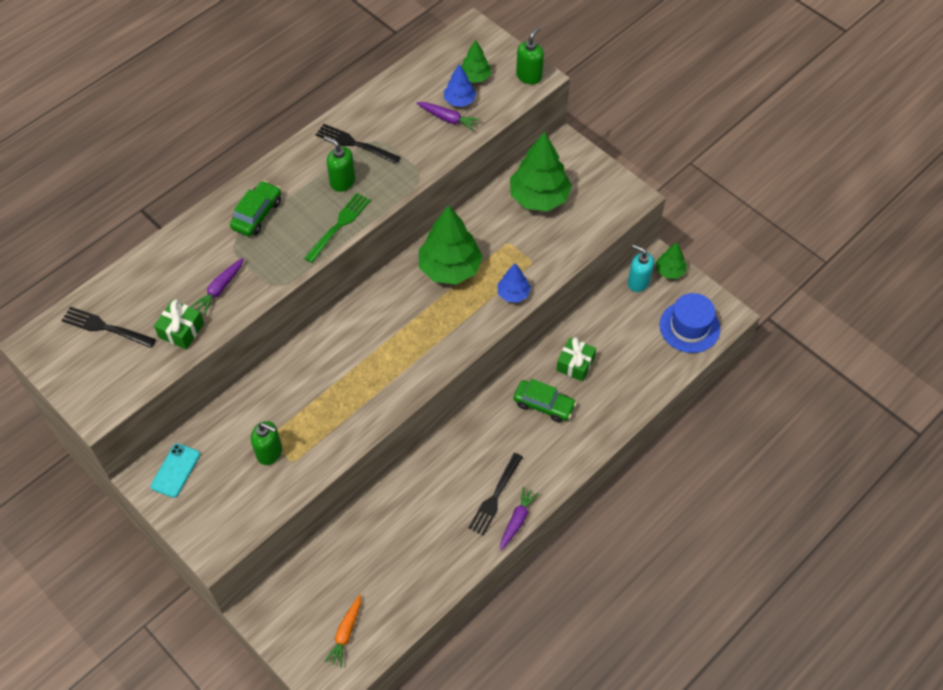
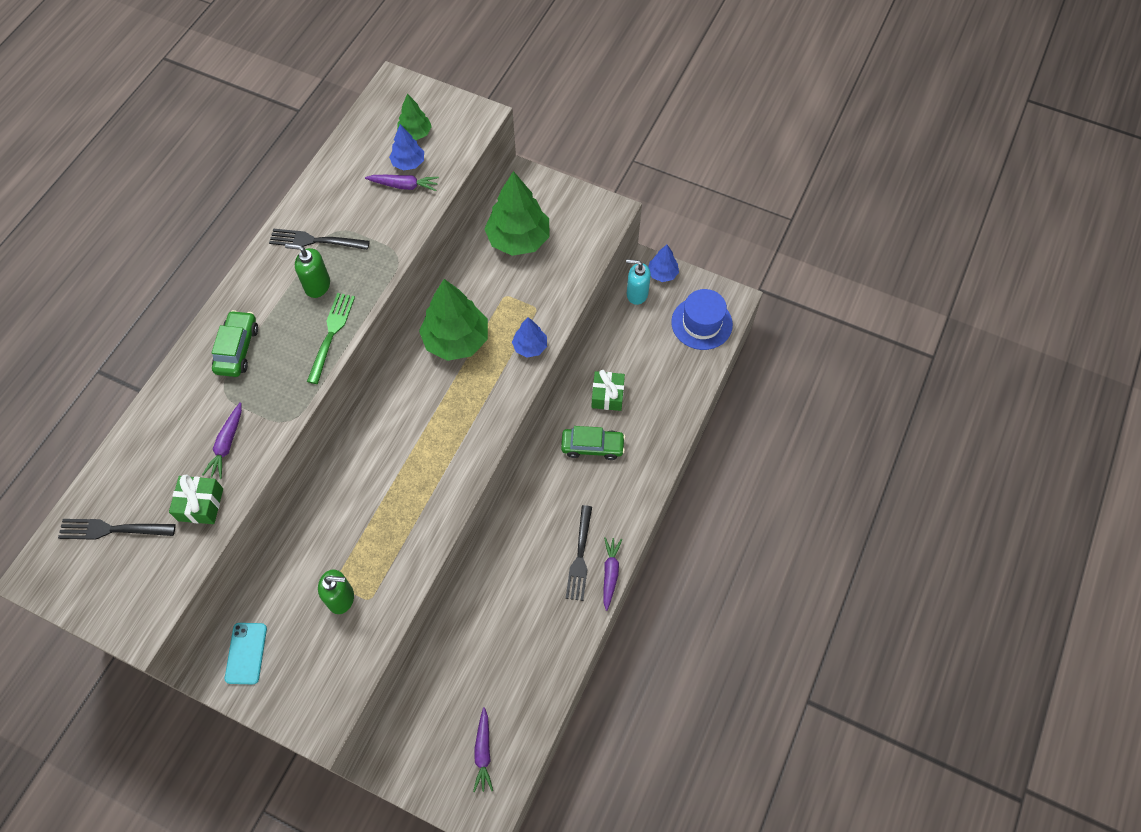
camera: 20 degrees left, 5 degrees up
(346, 633) = (483, 752): orange carrot -> purple carrot
(529, 76) = (470, 117): green soap dispenser -> none
(669, 271) = (662, 274): green tree -> blue tree

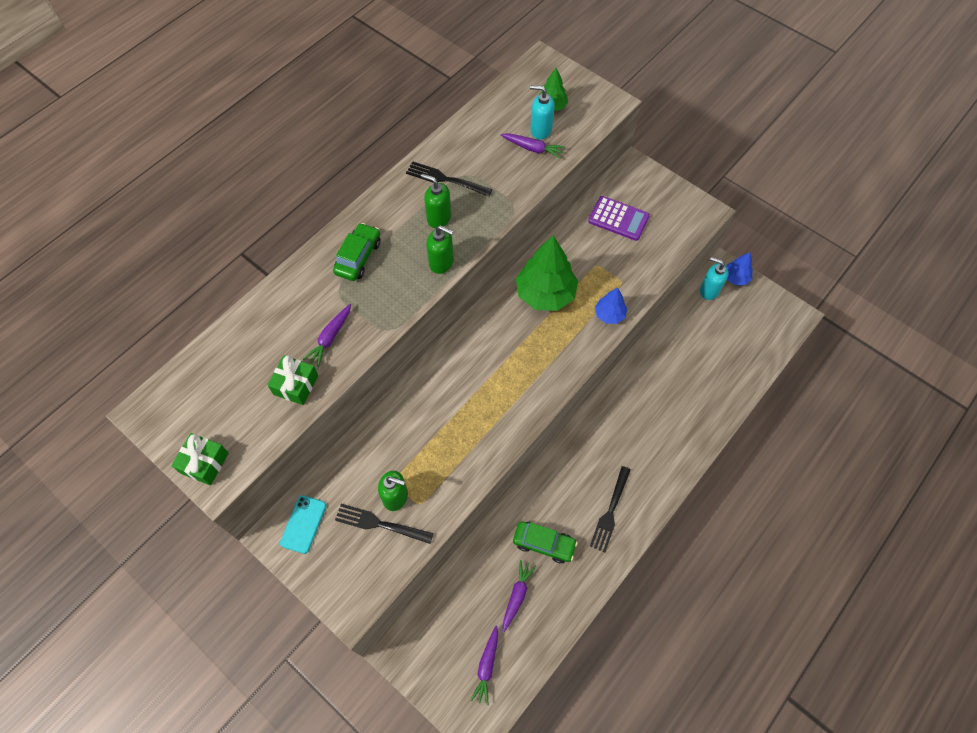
camera: 15 degrees right, 0 degrees up
(112, 529) = (217, 388): black fork -> black fork (380, 524)
(331, 334) = (441, 263): green fork -> green soap dispenser
(408, 163) = (540, 130): blue tree -> turquoise soap dispenser
(518, 239) = (618, 219): green tree -> purple calculator
(592, 446) = (642, 416): green car -> green car (544, 543)
(607, 395) = (664, 374): green gift -> green gift (204, 463)
(610, 573) = (634, 534): purple carrot -> purple carrot (517, 596)
(701, 323) = (763, 329): blue hat -> none

